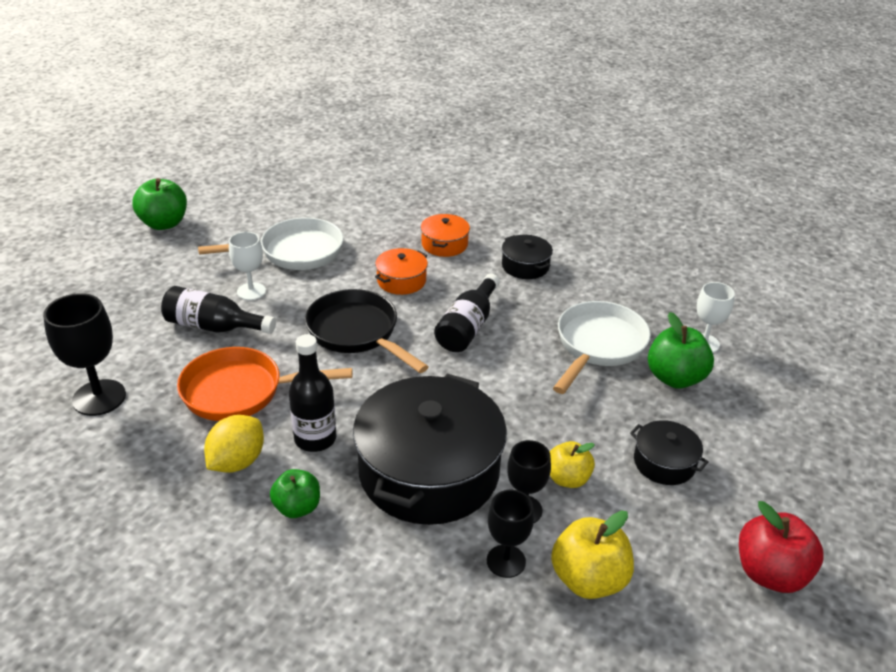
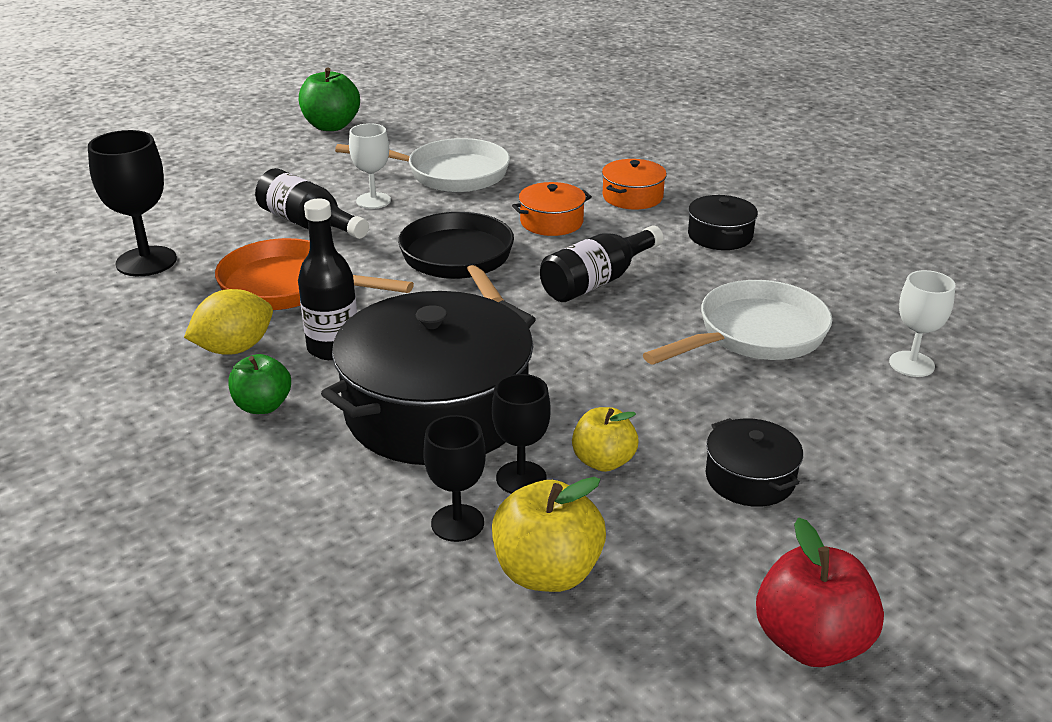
camera: 25 degrees right, 5 degrees down
(675, 378) = (838, 392): green apple -> none

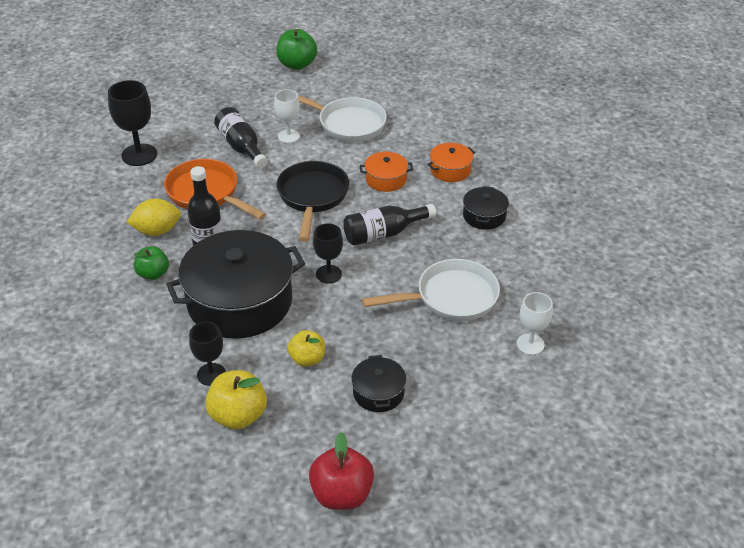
camera: 20 degrees right, 10 degrees up
(521, 478) = (258, 357): black goblet -> black goblet (328, 274)

